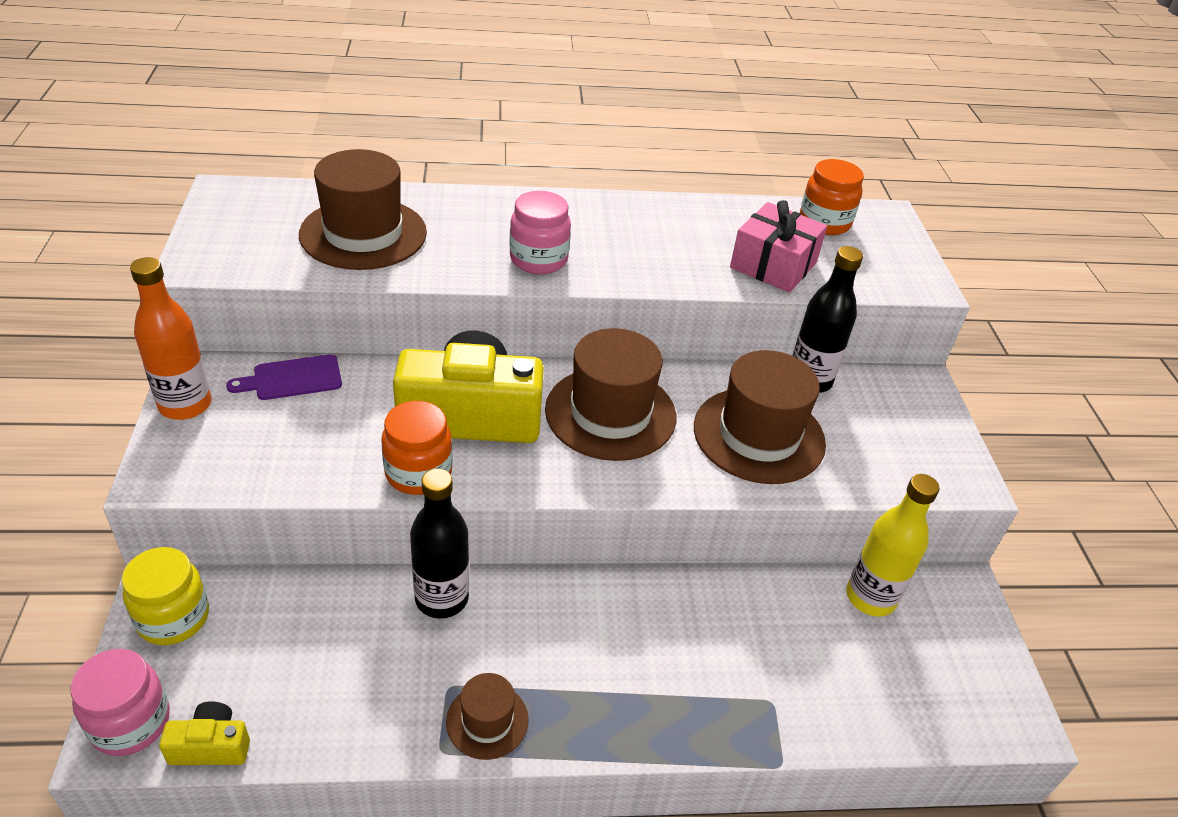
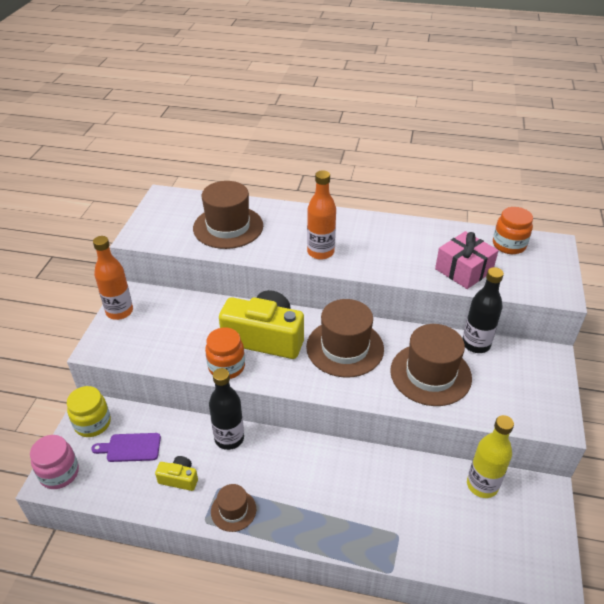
camera: 20 degrees right, 0 degrees up
(211, 746) = (93, 493): yellow camera -> yellow camera (179, 478)
(292, 378) = (176, 304): purple cutting board -> purple cutting board (130, 447)
(538, 260) = (320, 252): pink jar -> orange bottle

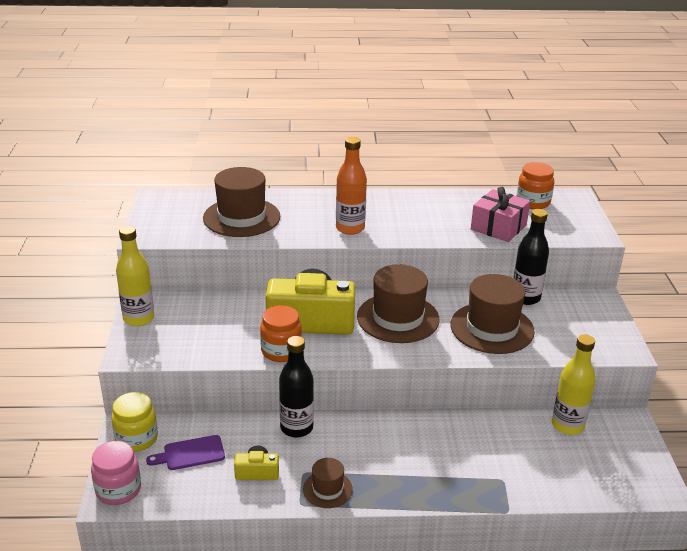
camera: 15 degrees left, 10 degrees down
(119, 311) = (138, 318): orange bottle -> yellow bottle

